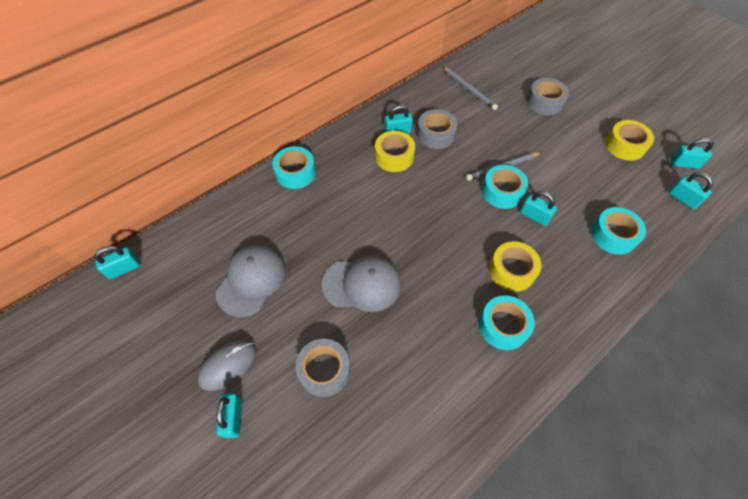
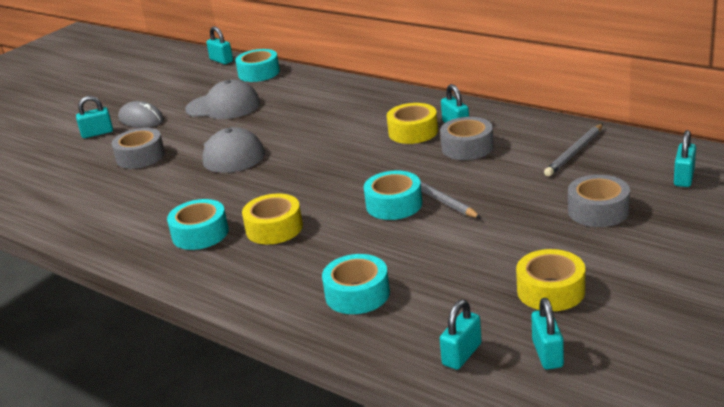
camera: 80 degrees right, 30 degrees down
(295, 173) = (359, 91): turquoise tape -> turquoise tape (259, 73)
(534, 216) = (364, 231): turquoise padlock -> turquoise padlock (684, 178)

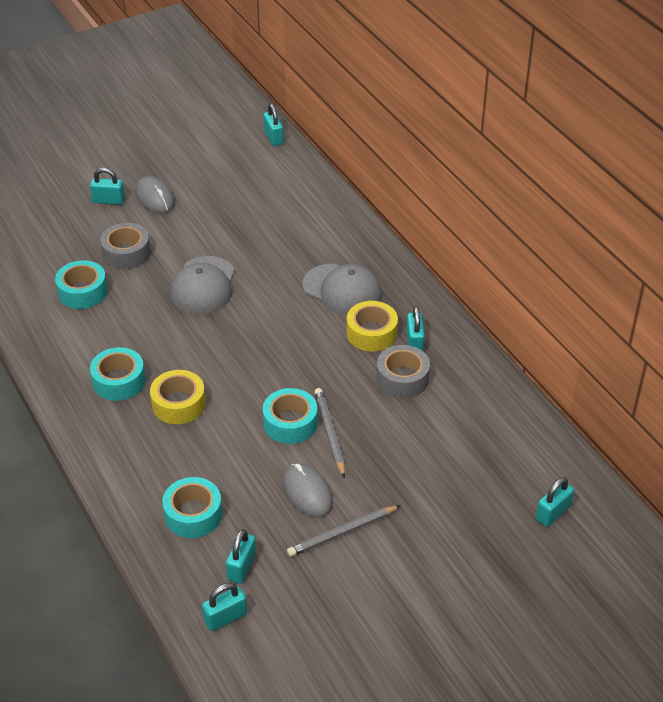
camera: 20 degrees right, 15 degrees up
(223, 106) = (234, 213): grey cap -> grey cap (342, 290)
(259, 73) = (295, 175): turquoise tape -> turquoise tape (82, 292)
(455, 241) = (307, 493): none -> grey mouse
(547, 354) = (286, 650): turquoise padlock -> turquoise padlock (242, 567)
(551, 291) = (338, 587): yellow tape -> none
(574, 152) = (488, 432): grey pencil -> grey pencil (342, 533)
(598, 211) = (447, 516): grey tape -> none

